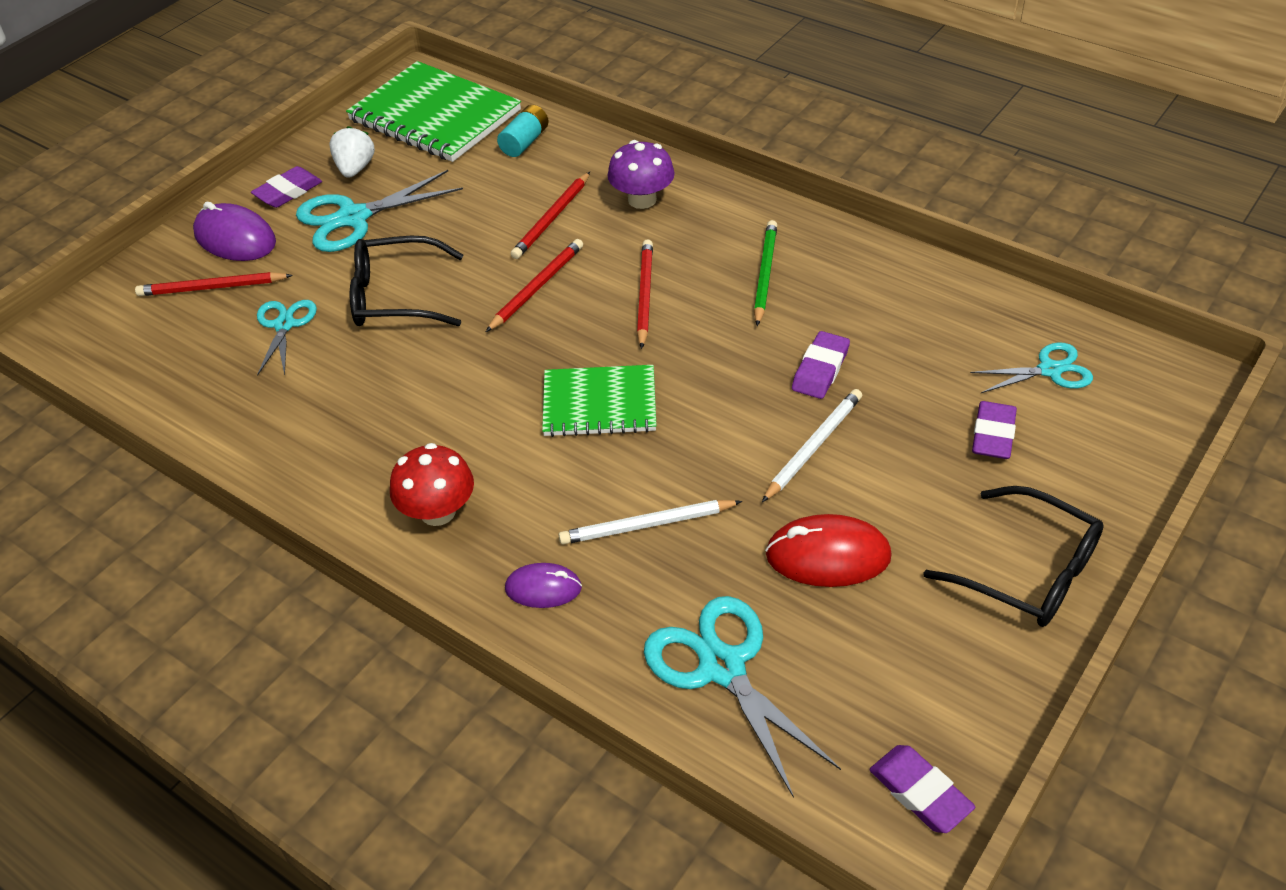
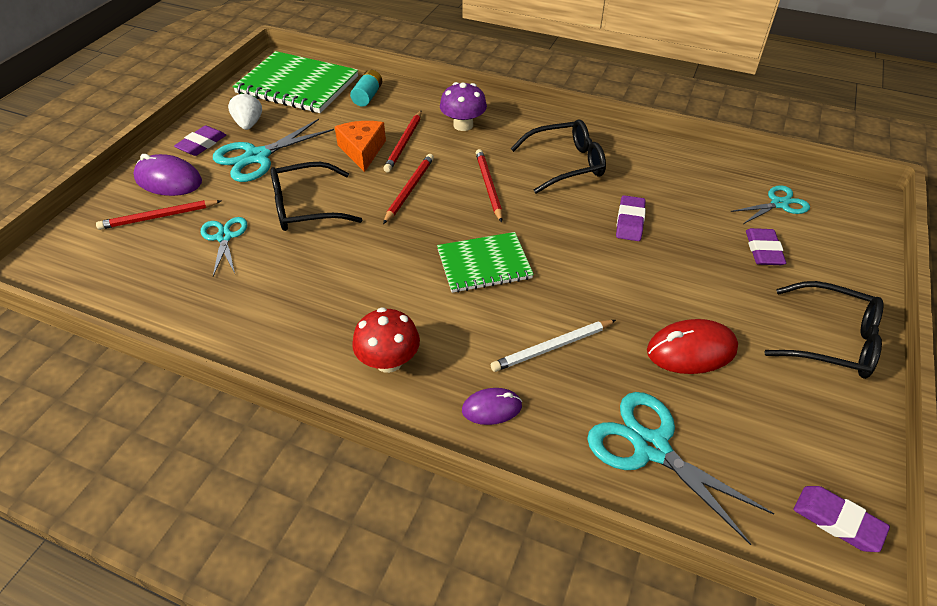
camera: 15 degrees left, 0 degrees up
(492, 224) = (362, 151): none -> orange cheese
(764, 274) = (566, 164): green pencil -> black glasses
(813, 447) = (647, 274): white pencil -> none

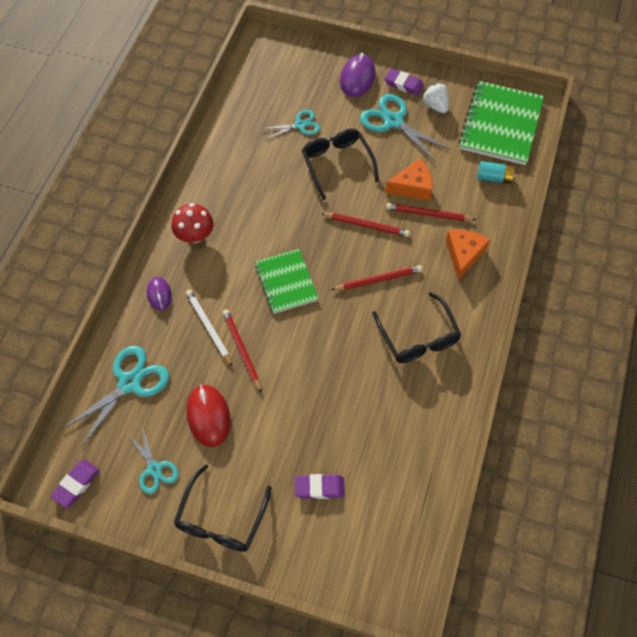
camera: 85 degrees right, 15 degrees up
(159, 217) = (317, 84): red pencil -> red pencil (241, 350)
(249, 124) = (435, 106): white strawberry -> white strawberry turned 105 degrees counterclockwise
(463, 125) = (463, 254): purple mushroom -> orange cheese
(630, 221) = (345, 385): purple eraser -> none
(779, 204) = (385, 514): turquoise scissors -> turquoise scissors (154, 469)

